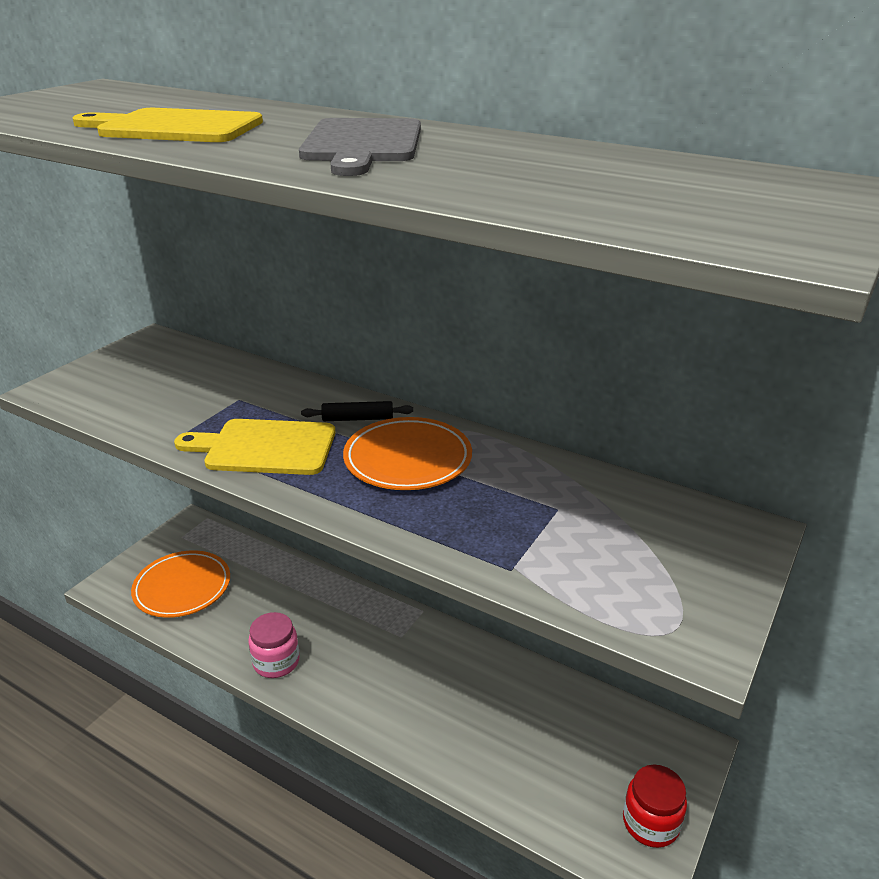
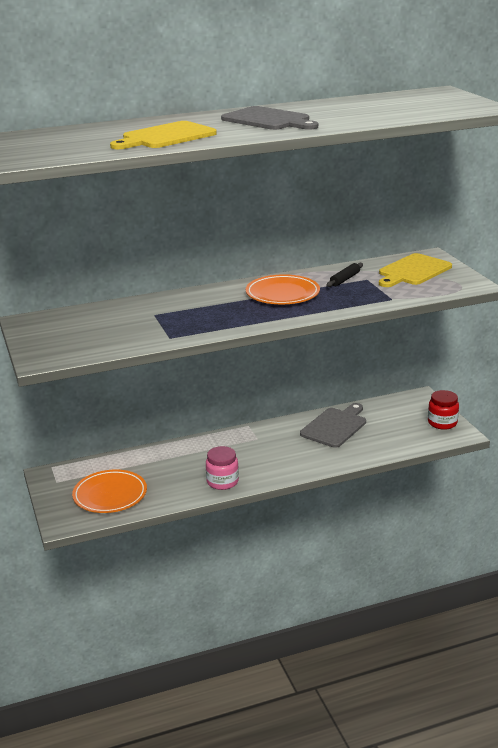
camera: 50 degrees left, 5 degrees down
(265, 447) = (217, 319): yellow cutting board -> yellow cutting board (413, 271)
(357, 419) = (227, 294): black rolling pin -> black rolling pin (345, 279)
(505, 695) = (335, 426): none -> grey cutting board

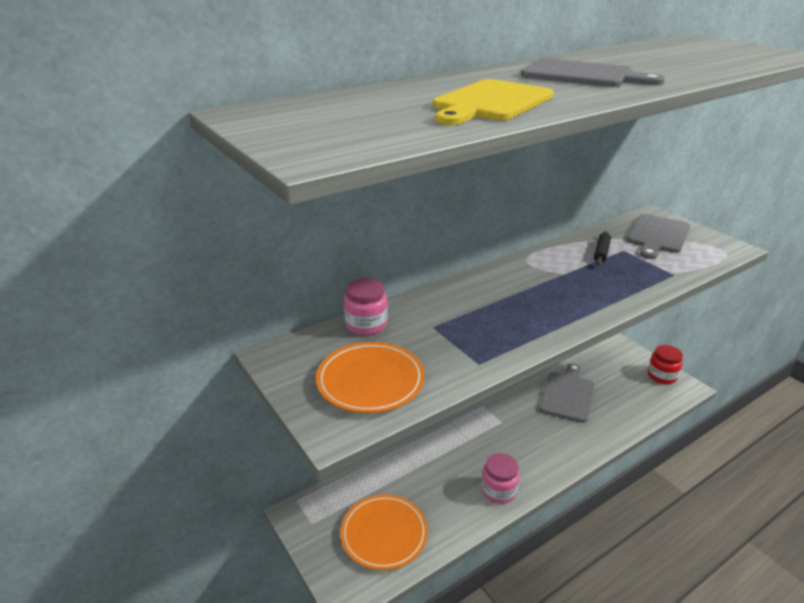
camera: 15 degrees left, 5 degrees up
(104, 309) = (366, 324): none -> pink jar
(282, 294) = (554, 279): orange plate -> orange plate (370, 381)
(413, 271) = (658, 235): yellow cutting board -> grey cutting board

